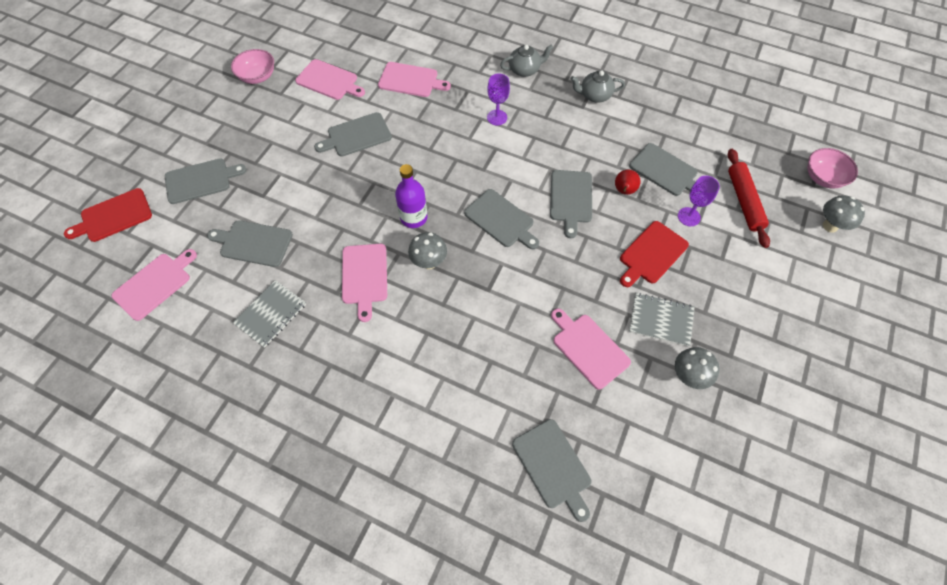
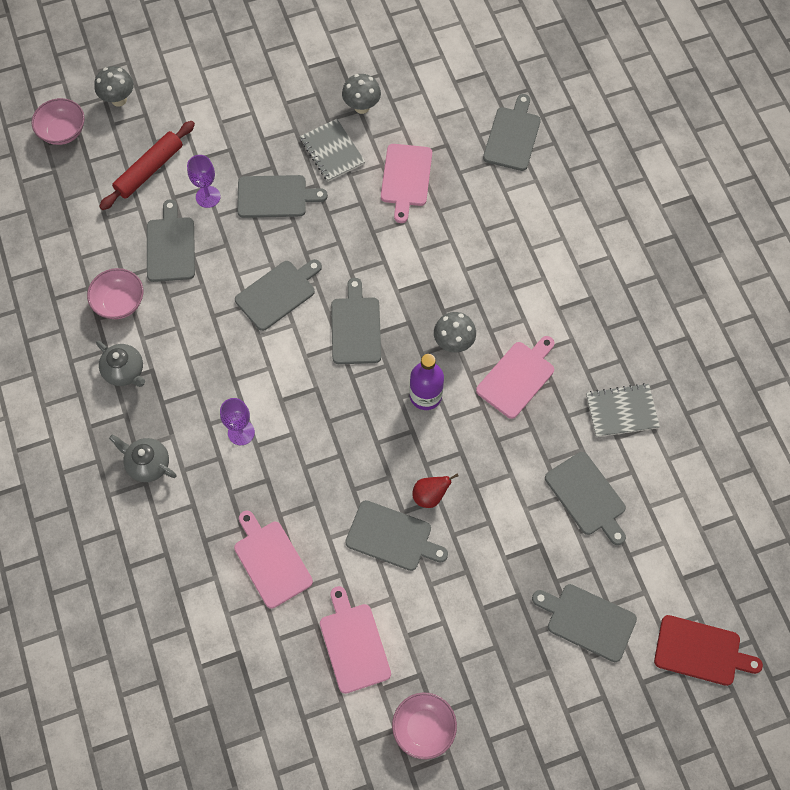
camera: 135 degrees left, 5 degrees up
(155, 284) = (703, 530): pink cutting board -> none
(624, 191) = (227, 261): red pear -> red pear (430, 496)
(646, 122) = (120, 302): none -> pink bowl
(651, 254) = (275, 197): red cutting board -> grey cutting board

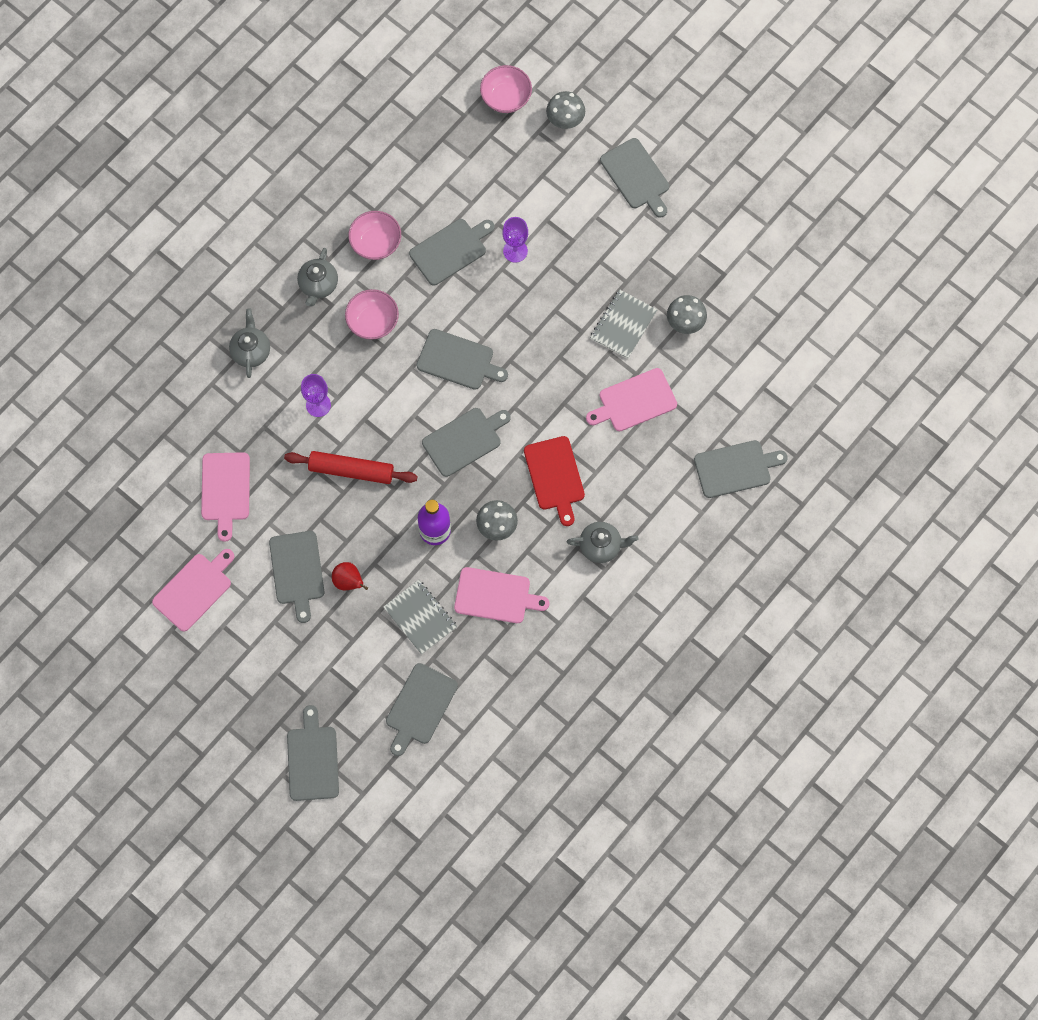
camera: 60 degrees right, 5 degrees up
(149, 170) = (512, 188): red rolling pin -> red rolling pin (351, 470)
(271, 561) = (225, 490): pink cutting board -> pink cutting board turned 150 degrees clockwise
(275, 197) = (549, 305): grey cutting board -> grey cutting board (636, 176)
(423, 728) = (158, 677): pink bowl -> pink bowl (373, 321)
(521, 270) = (601, 546): none -> grey teapot
(621, 411) = (514, 697): grey notebook -> grey notebook (420, 617)
(701, 651) = (337, 862): red cutting board -> red cutting board (555, 476)

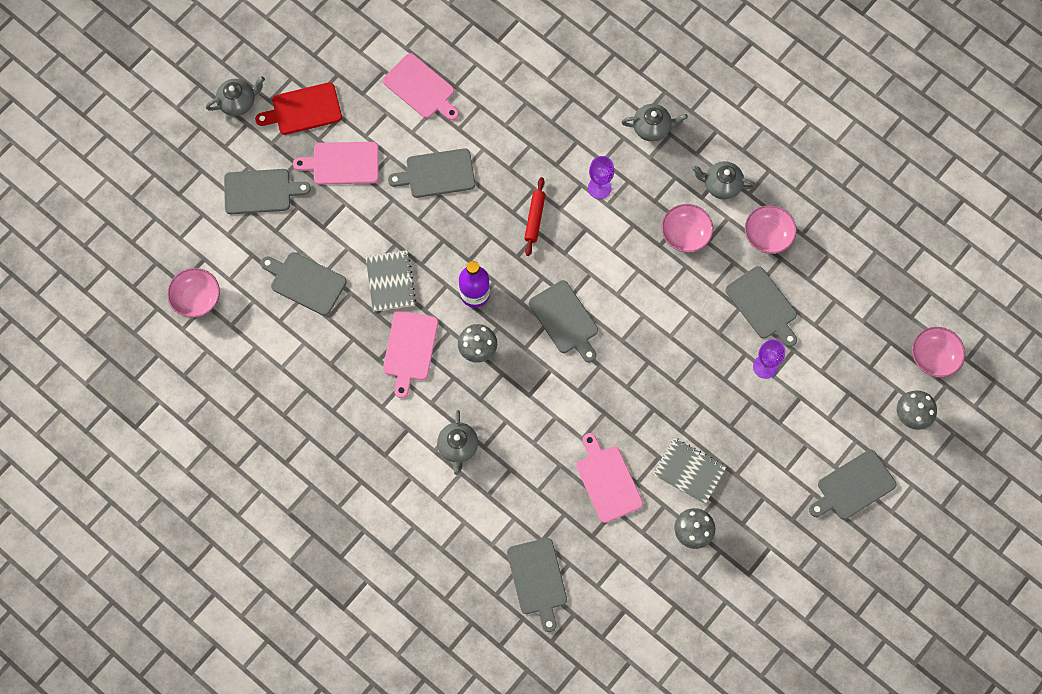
camera: 90 degrees right, 0 degrees up
(203, 790) = (238, 102): none -> grey teapot
(225, 490) = (515, 111): pink cutting board -> pink cutting board (342, 163)
(349, 581) = (426, 218): red pear -> none
(351, 470) = (535, 218): red rolling pin -> red rolling pin, size x0.66
(420, 617) = (390, 281): grey notebook -> grey notebook turned 60 degrees counterclockwise
(437, 823) = (197, 299): none -> pink bowl
(458, 360) = (647, 313): grey cutting board -> none
(555, 476) = (528, 404): red cutting board -> red cutting board (303, 110)

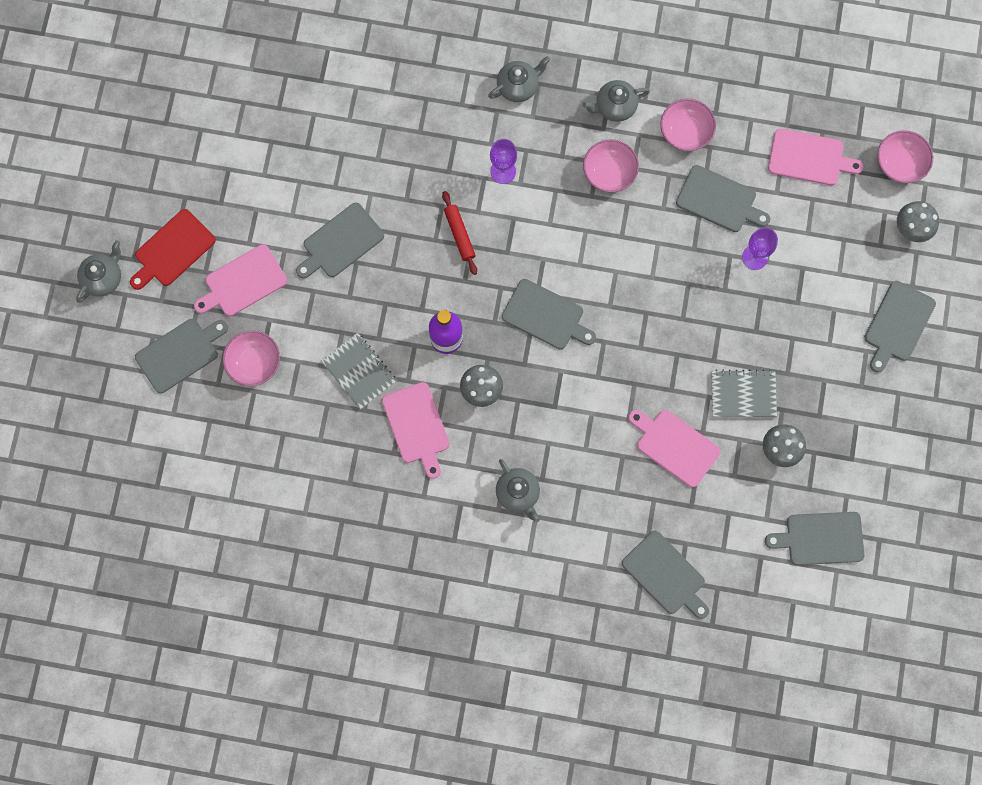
camera: 30 degrees left, 5 degrees up
(197, 299) = (182, 493): pink bowl -> pink bowl (254, 363)
(305, 282) = (277, 418): grey cutting board -> grey cutting board (820, 538)
(421, 88) = (274, 167): pink cutting board -> pink cutting board (809, 158)

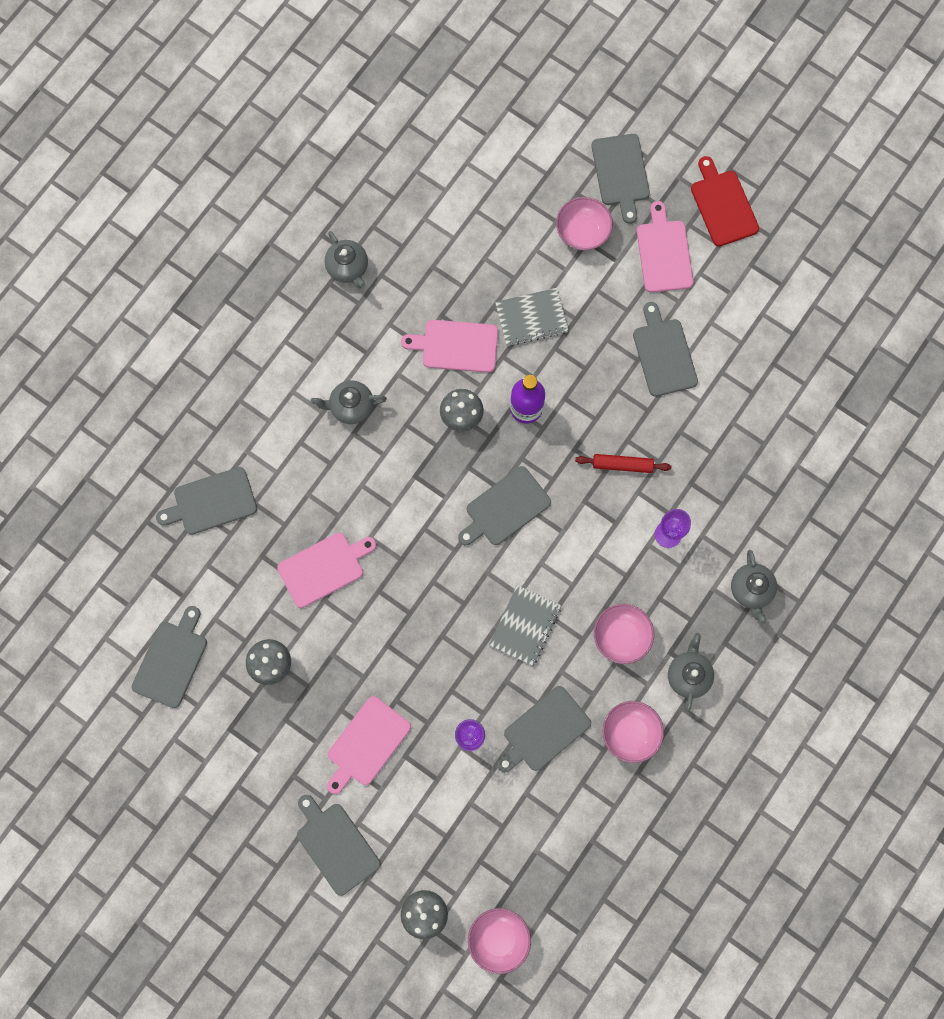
camera: 115 degrees right, 0 degrees up
(103, 278) = (722, 137): grey teapot -> grey teapot (348, 268)
(743, 394) = (341, 656): grey notebook -> grey notebook (525, 625)
(809, 158) = (547, 846): pink cutting board -> pink cutting board (366, 744)

